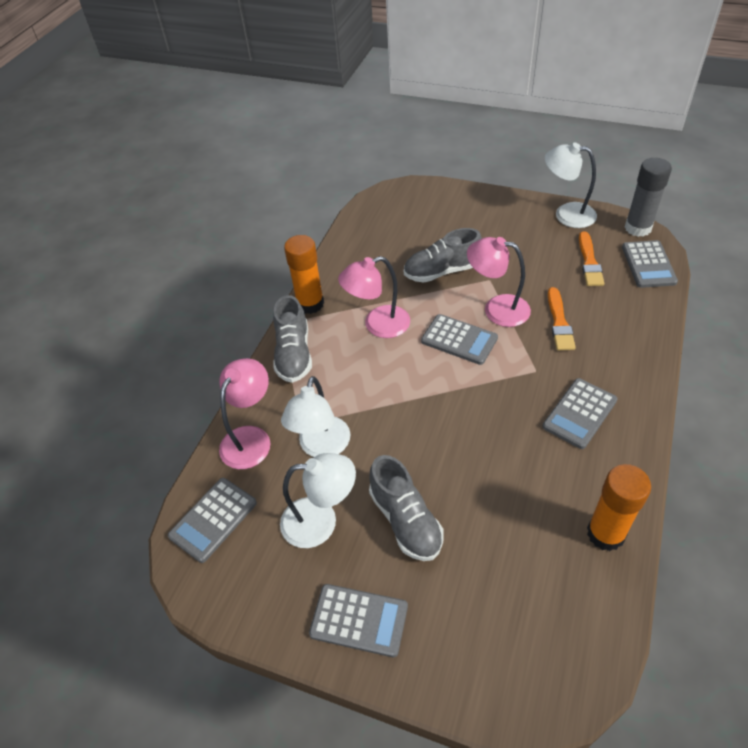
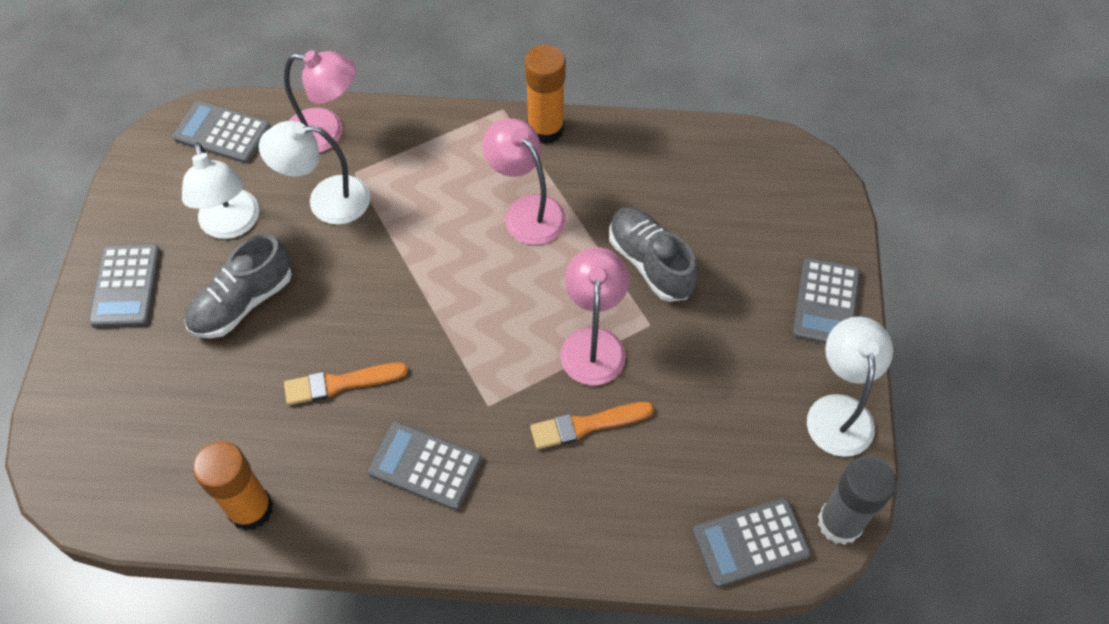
camera: 70 degrees right, 10 degrees up
(294, 354) = (457, 136): grey shoe -> none
(459, 340) = (522, 307): grey calculator -> grey calculator (825, 303)
(589, 262) = (729, 455): orange brush -> orange brush (340, 383)

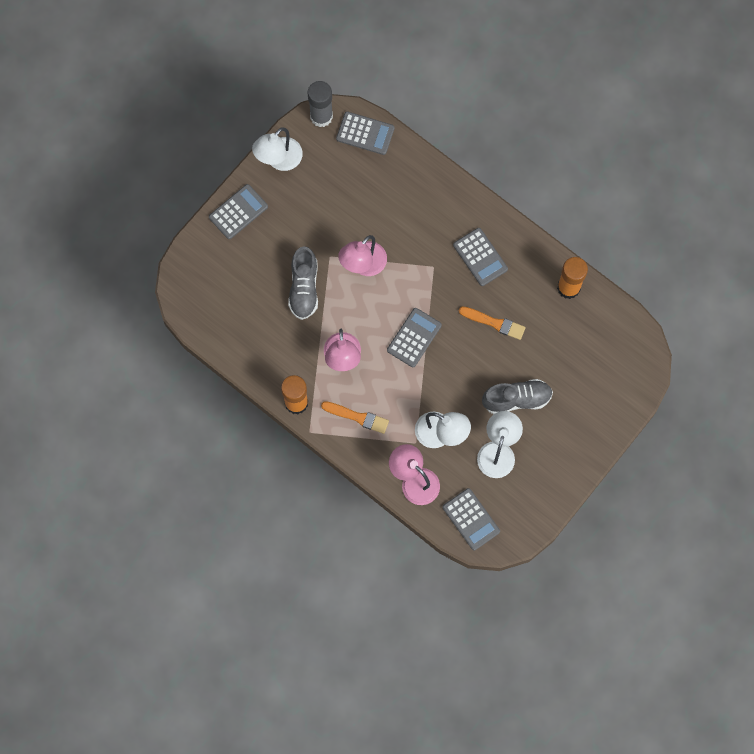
camera: 145 degrees left, 15 degrees up
(126, 286) = (570, 448): grey calculator -> grey calculator (414, 338)
(586, 425) = (396, 228): orange brush -> orange brush (357, 417)

